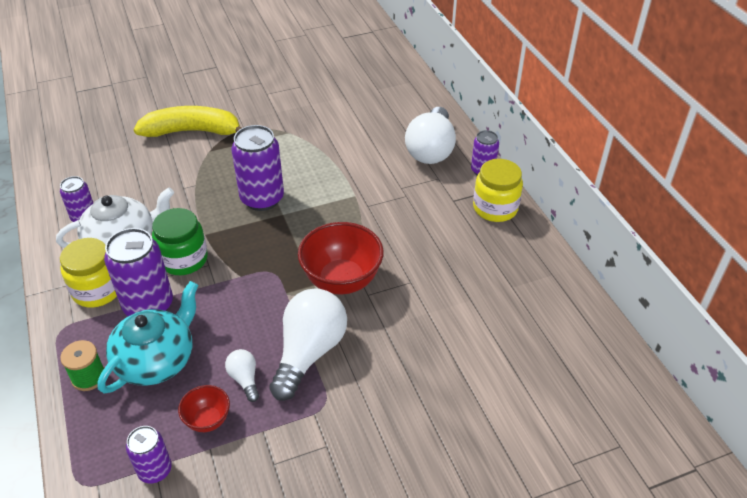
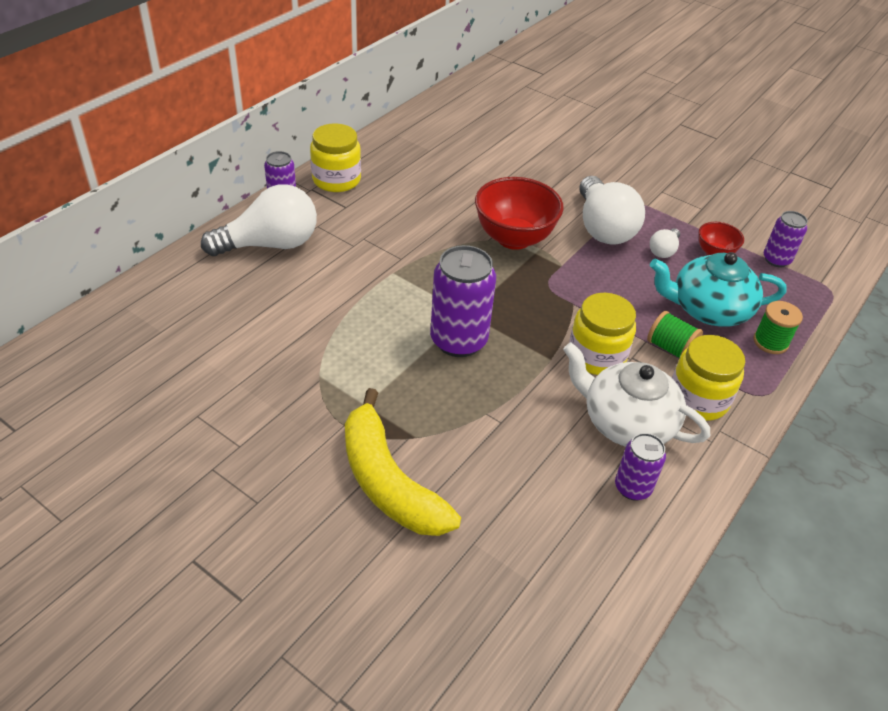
camera: 125 degrees left, 0 degrees up
(148, 306) = (670, 348): purple can -> green spool
(184, 259) = (596, 356): green jar -> yellow jar
(309, 352) = (603, 228): white light bulb -> white light bulb turned 90 degrees counterclockwise

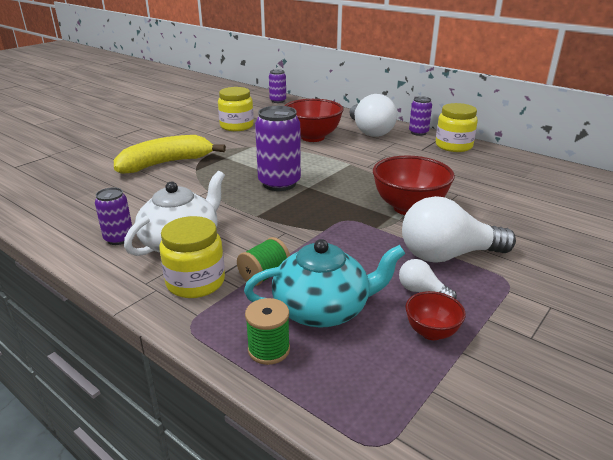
camera: 95 degrees right, 15 degrees down
(287, 305) = (312, 137): none -> red bowl
(596, 356) = (258, 236): yellow jar -> yellow jar (236, 126)
(708, 309) = (323, 309): turquoise teapot -> turquoise teapot turned 75 degrees clockwise
(776, 260) = (438, 393): purple can -> purple can (278, 101)

